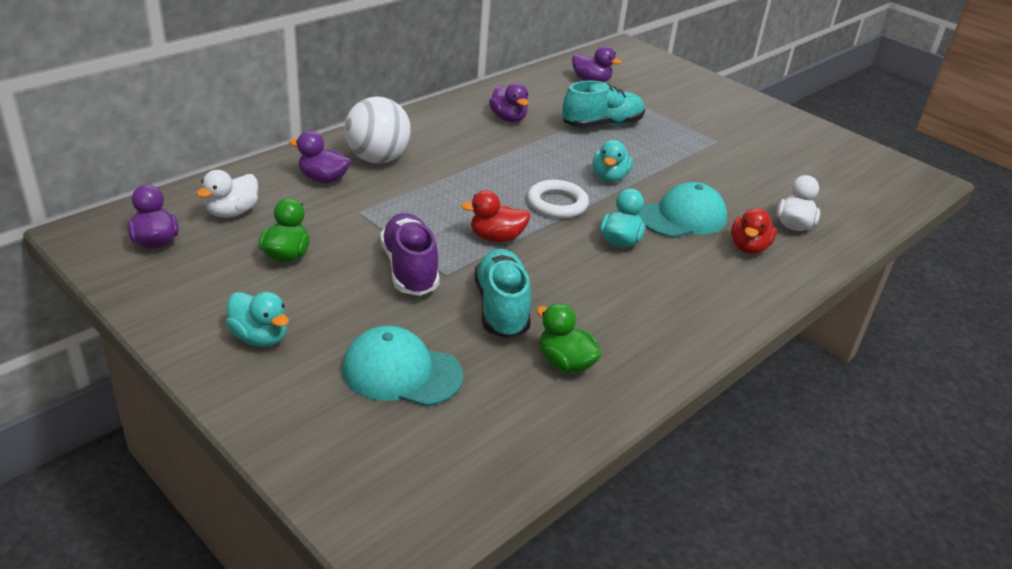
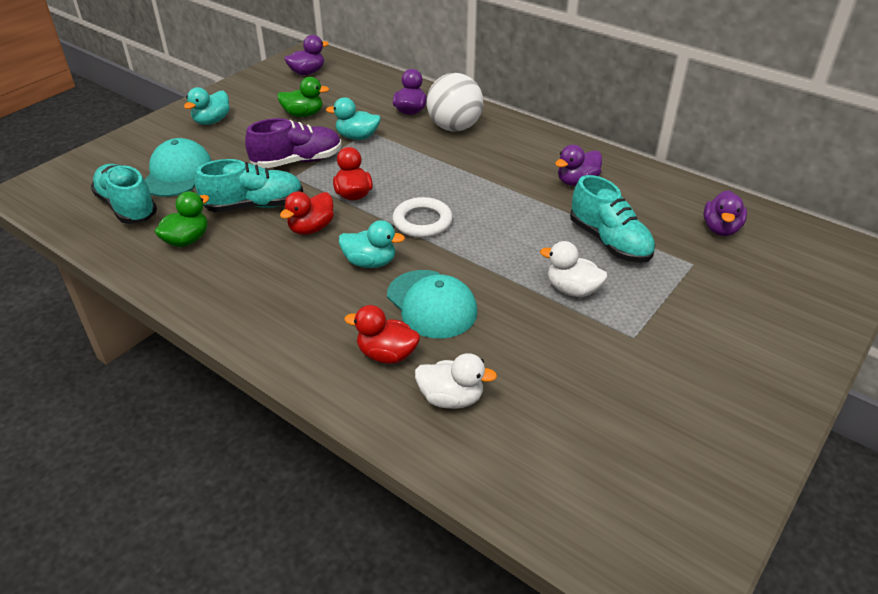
camera: 85 degrees right, 5 degrees up
(232, 212) = (350, 88): white duck -> white duck (572, 290)
(477, 420) = (127, 207): none -> turquoise shoe
(556, 270) = (311, 228): none -> red duck
(609, 177) = (490, 251): turquoise duck -> turquoise duck (357, 137)

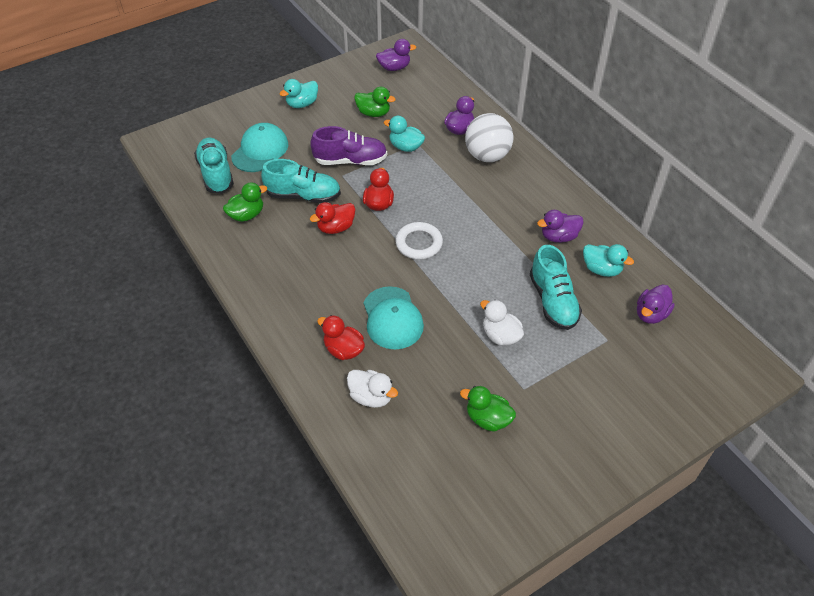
camera: 20 degrees right, 10 degrees up
(370, 262) = (365, 270): turquoise duck -> turquoise duck (601, 269)
(612, 382) = (487, 419): none -> green duck

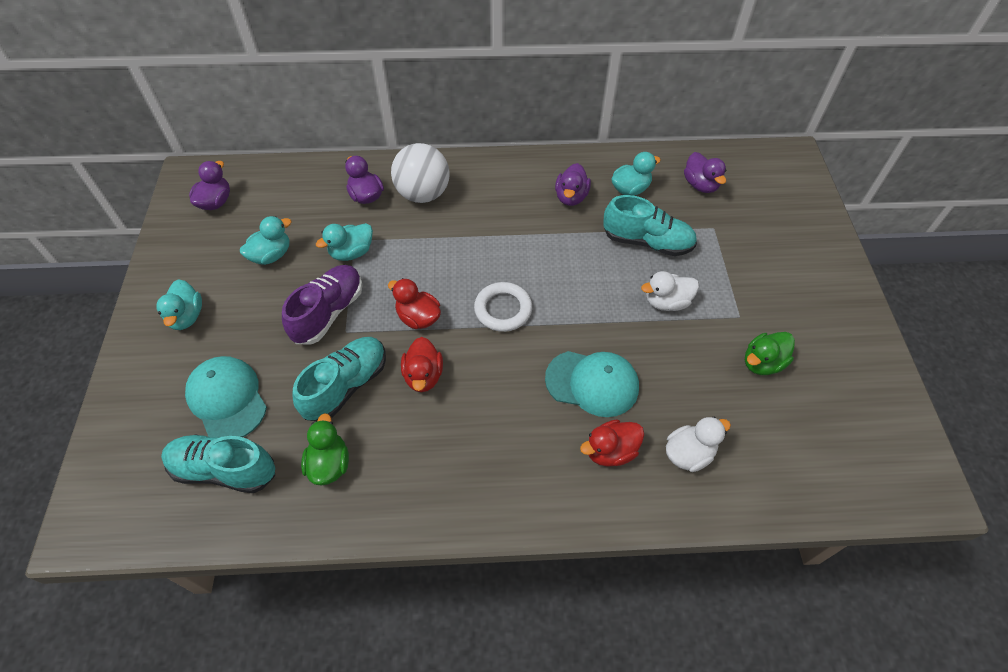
camera: 60 degrees left, 5 degrees up
(373, 113) = (271, 255): green duck -> turquoise duck

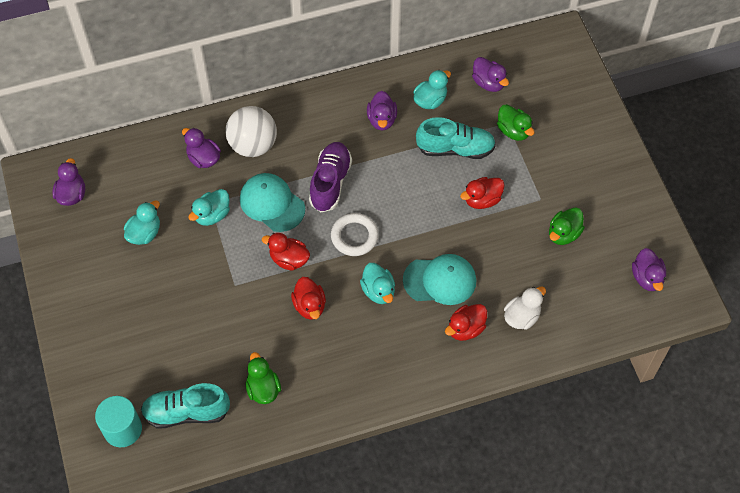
camera: 15 degrees left, 5 degrees up
(139, 471) = (122, 429): none -> turquoise cylinder
(186, 317) = (98, 303): turquoise duck -> turquoise duck (378, 291)
(227, 399) = (164, 360): turquoise cap -> turquoise cap (272, 203)
(328, 313) = (214, 272): purple shoe -> purple shoe (330, 183)
(346, 386) = (252, 328): turquoise shoe -> none
(666, 302) = (482, 200): white duck -> red duck
(720, 237) = (513, 131): none -> green duck
(868, 443) = (647, 278): none -> purple duck

